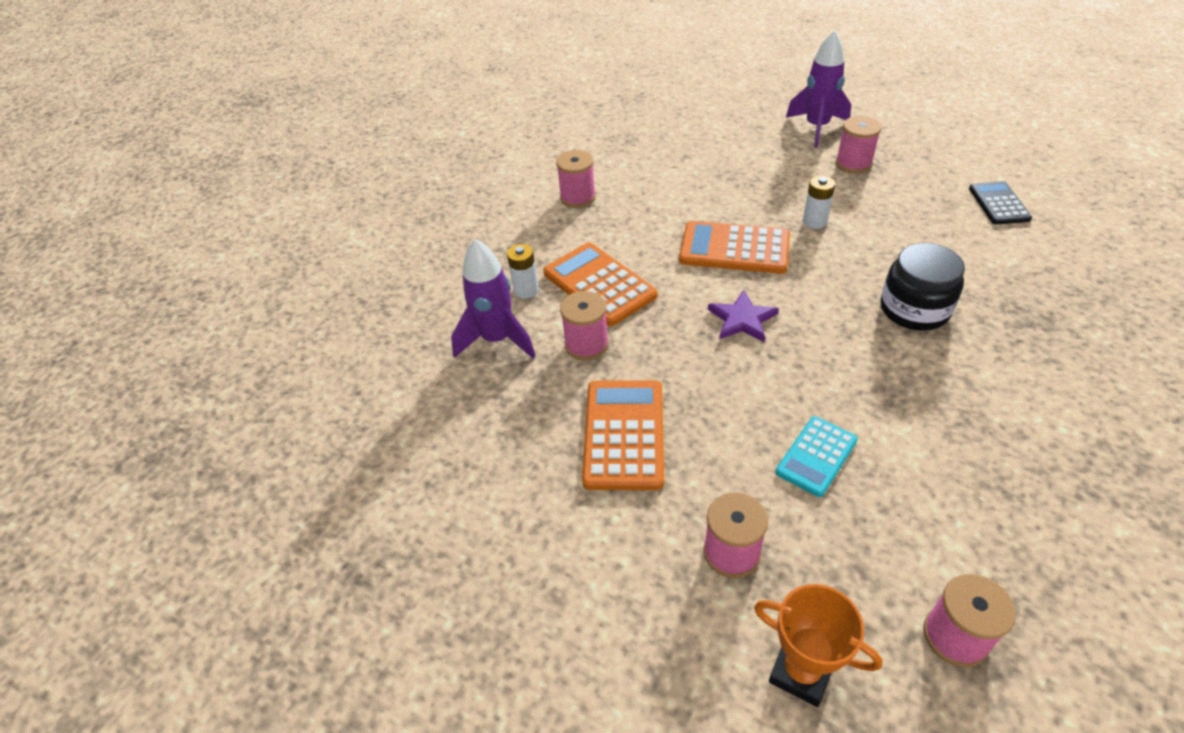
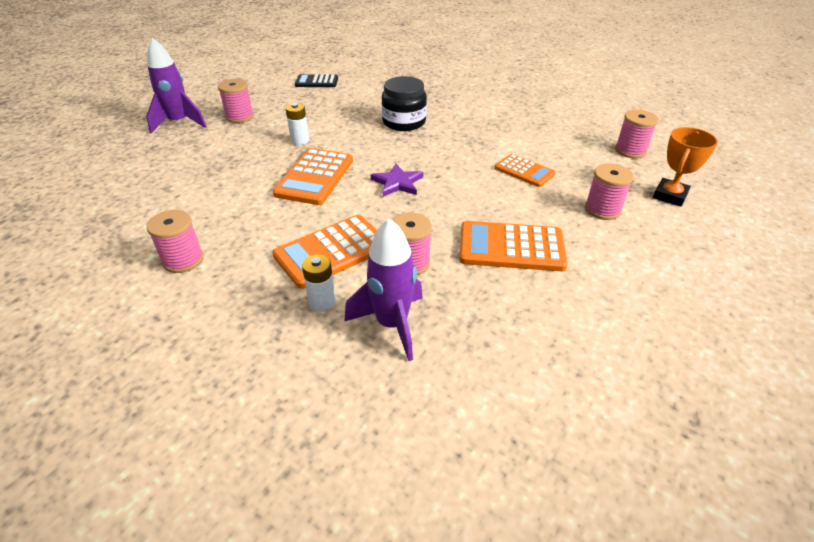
camera: 90 degrees left, 5 degrees down
(816, 456) = (524, 171): turquoise calculator -> orange calculator

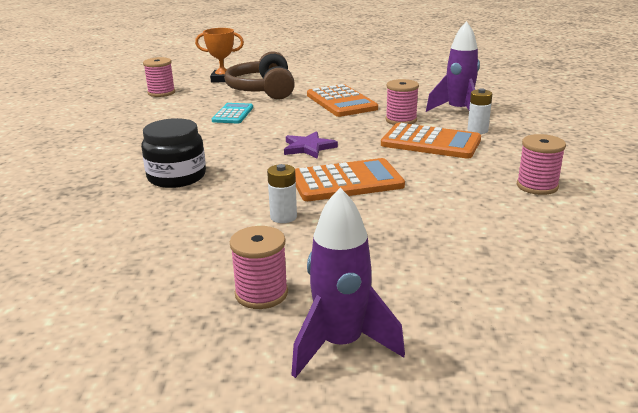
camera: 120 degrees left, 15 degrees down
(316, 82) = (67, 282): black calculator -> none
(524, 171) = (233, 114): orange calculator -> turquoise calculator
(602, 209) = (262, 90): pink spool -> brown headphones

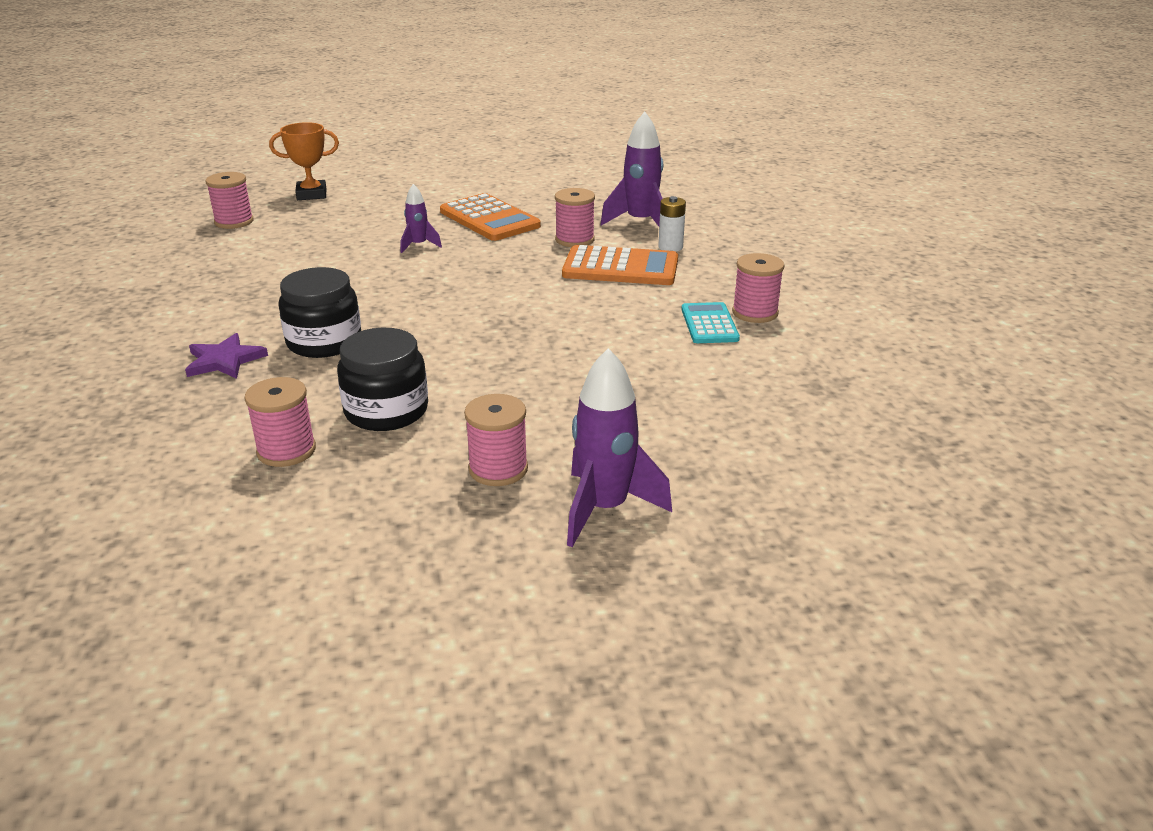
camera: 15 degrees left, 5 degrees up
(102, 256) = (286, 450): none -> pink spool
(195, 233) = (386, 411): none -> black jar
(233, 114) = (353, 247): turquoise calculator -> turquoise calculator (709, 324)
(262, 90) = (376, 208): brown headphones -> none
(280, 116) = (419, 245): none -> purple rocket
(283, 217) = (483, 379): white battery -> none
(308, 147) = (474, 287): purple star -> purple star (224, 360)
(346, 181) = (539, 328): orange calculator -> none

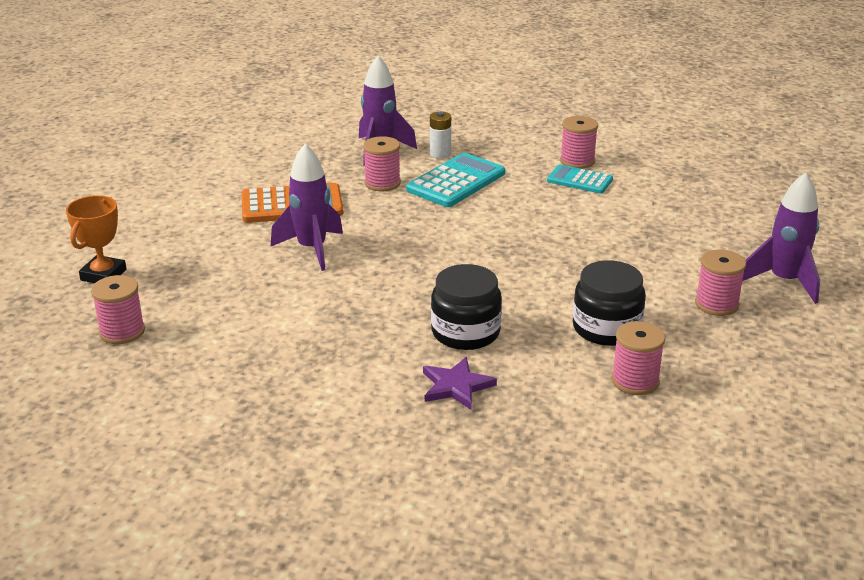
camera: 60 degrees left, 0 degrees up
(419, 245) = (312, 249): purple rocket -> purple rocket, size x1.82
(620, 267) = (456, 181): orange calculator -> turquoise calculator

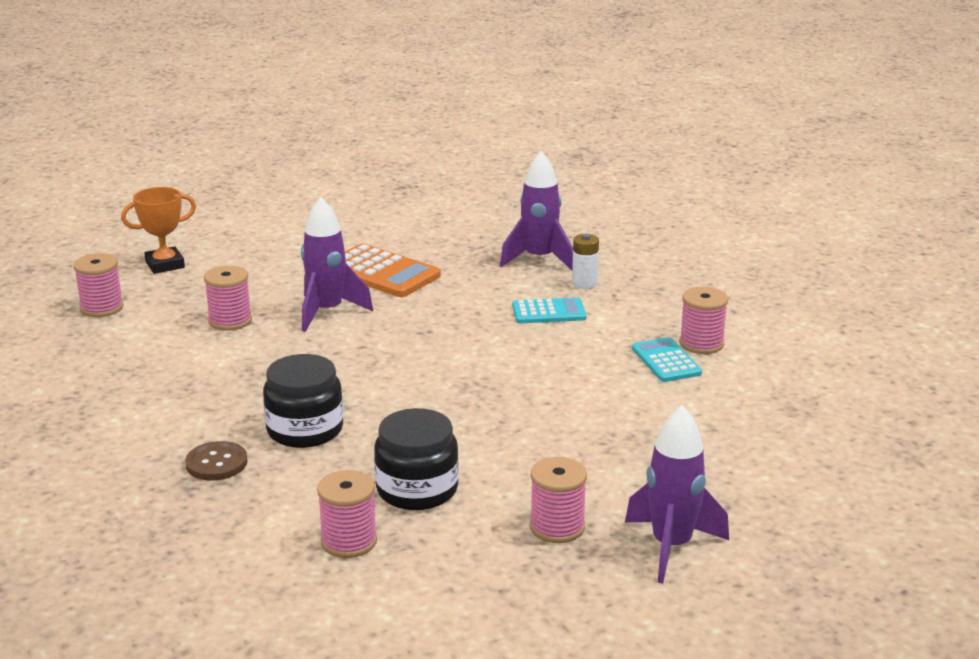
camera: 45 degrees right, 5 degrees down
(382, 183) = (484, 286): pink spool -> pink spool (230, 321)
(456, 181) = (549, 312): turquoise calculator -> turquoise calculator, size x0.62
(456, 386) = (216, 463): purple star -> brown button

